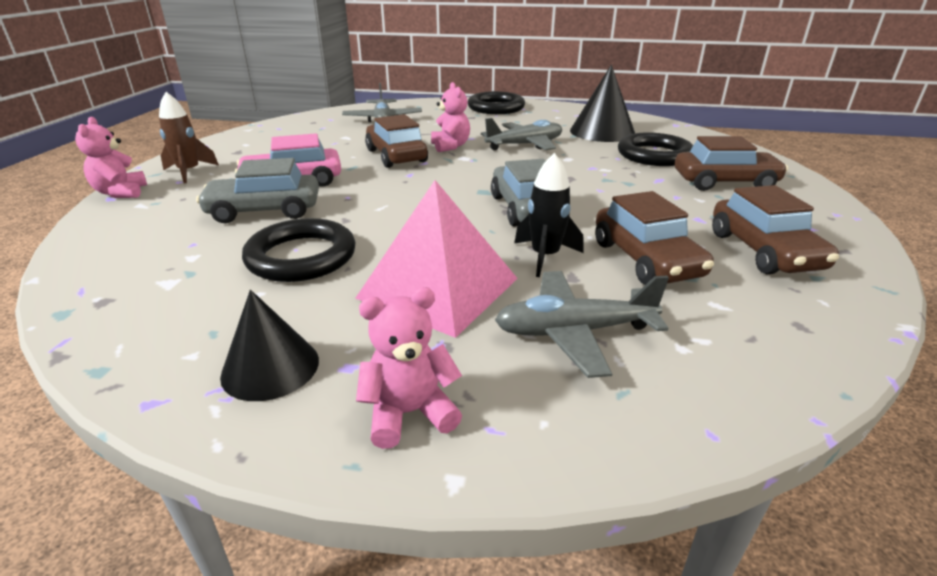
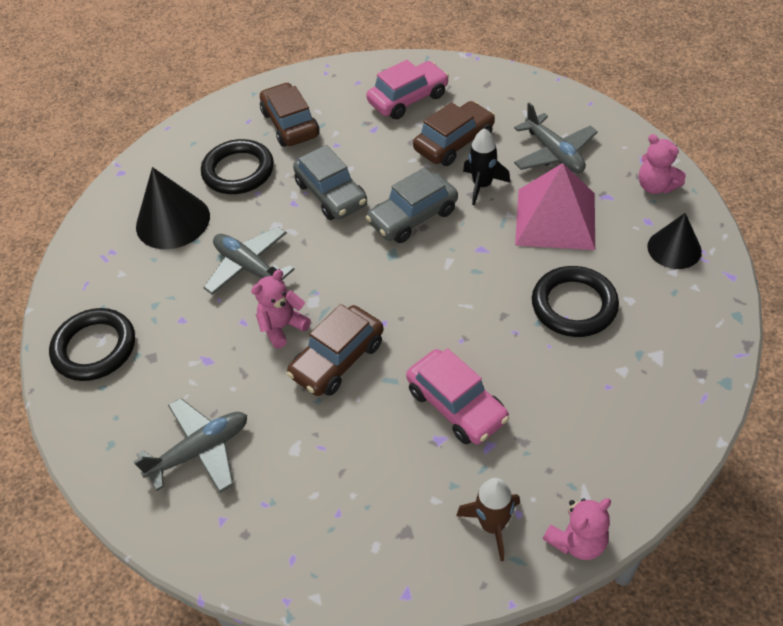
camera: 110 degrees left, 20 degrees up
(264, 210) = (527, 381): grey car -> grey car (331, 194)
(764, 251) = (408, 99): brown car -> pink car

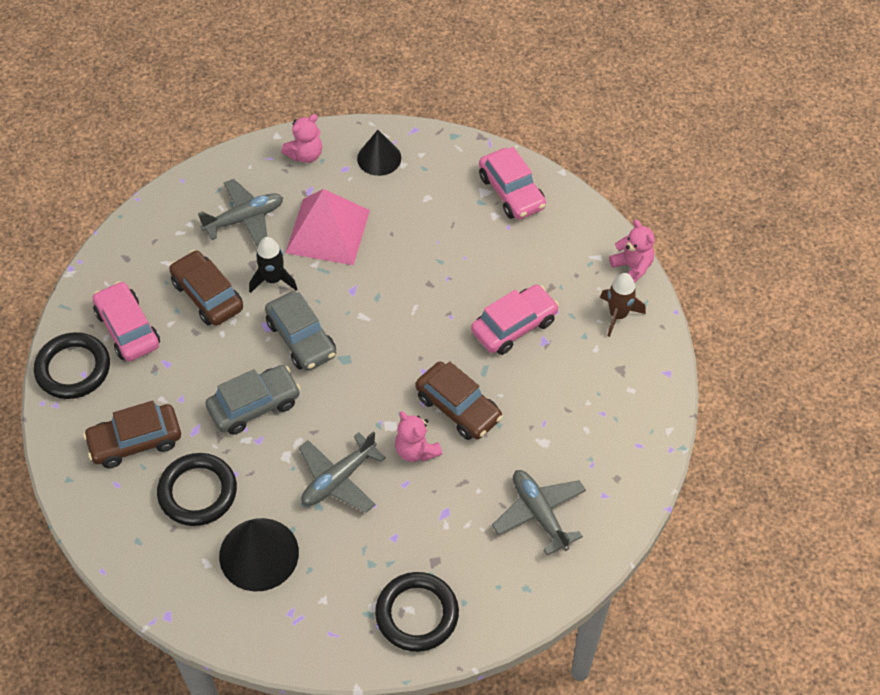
camera: 90 degrees left, 5 degrees up
(574, 305) = (427, 234): black ring -> black ring (73, 369)
(666, 385) = (511, 192): none -> pink car

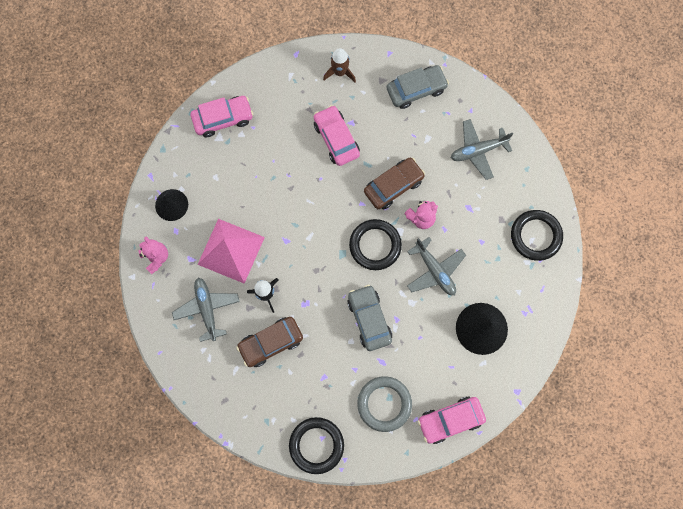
camera: 80 degrees left, 20 degrees up
(128, 329) = (289, 403): pink car -> pink car (450, 420)
(135, 441) = (384, 404): brown car -> grey ring
(198, 492) = (430, 364): black ring -> black ring (375, 245)
(301, 338) = (320, 281): grey car -> grey car (416, 90)
(632, 267) = (303, 55): pink teddy bear -> none

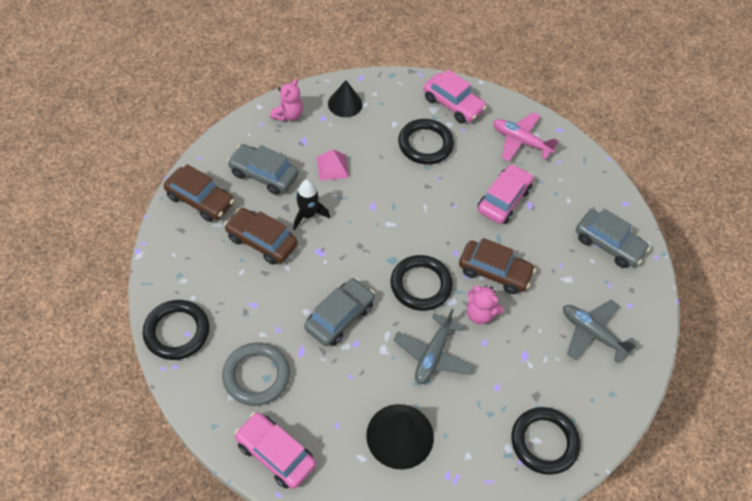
camera: 55 degrees right, 20 degrees down
(203, 372) = (200, 200): none -> brown car
(207, 309) = (263, 175): grey plane -> grey car
(231, 251) = (332, 167): pink pyramid -> pink pyramid, size x0.53
(250, 165) = (425, 144): none -> black ring
(290, 90) = (521, 141): none -> pink plane
(340, 72) = (571, 172): brown rocket -> none

